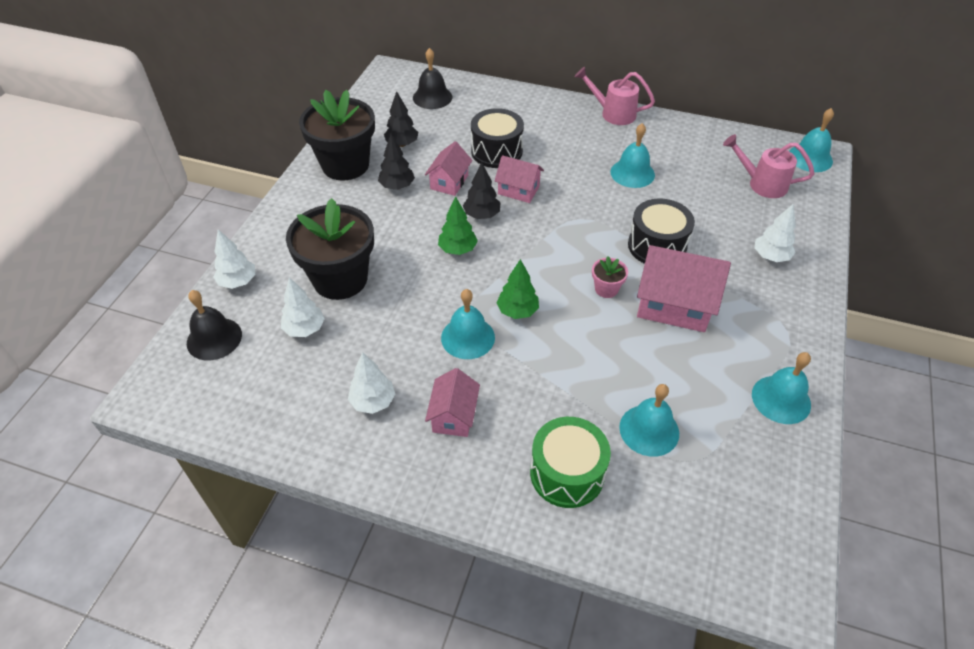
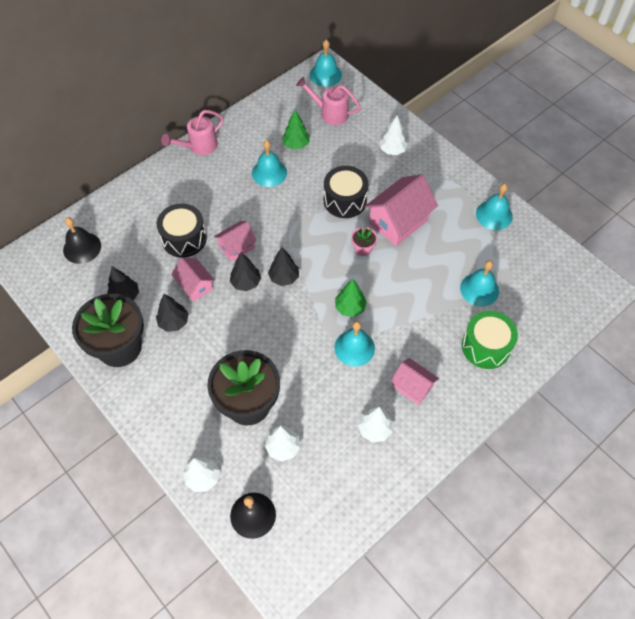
camera: 60 degrees left, 10 degrees up
(457, 249) = (270, 314): green tree -> green tree (296, 145)
(511, 240) = (284, 277): none -> black tree
(762, 184) = (330, 113): pink watering can -> pink watering can turned 60 degrees clockwise

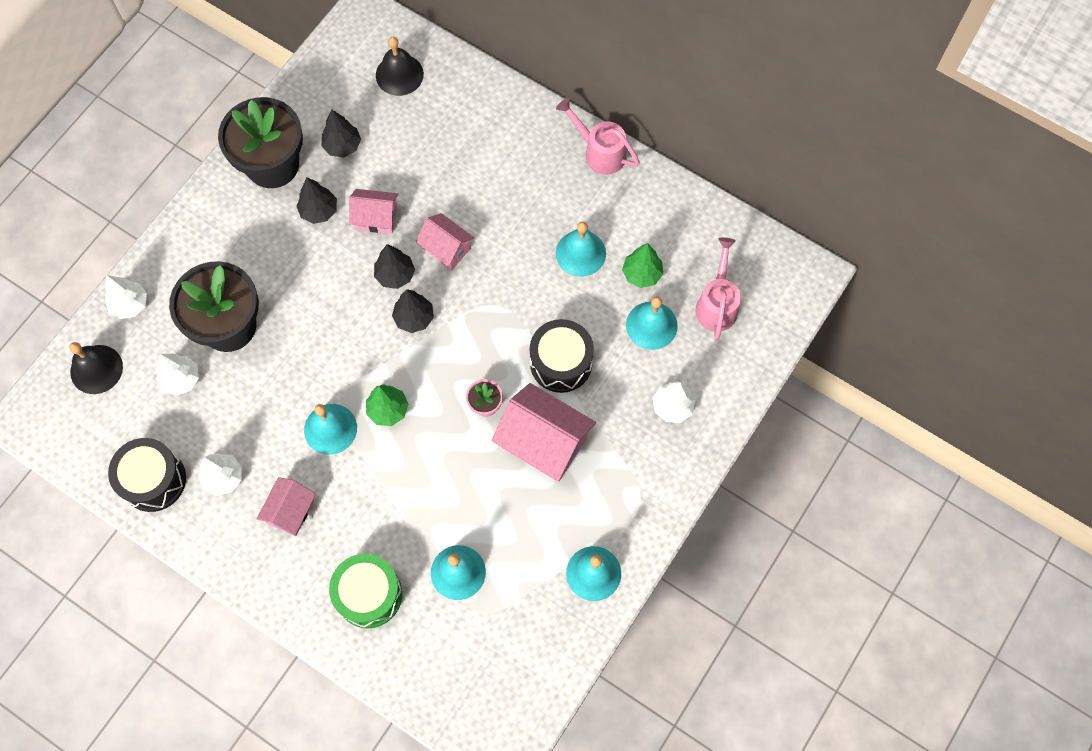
camera: 75 degrees right, 10 degrees up
(184, 238) = (443, 183): black drum -> black drum (153, 480)
(195, 285) = (376, 218): pink house -> pink house turned 60 degrees clockwise
(325, 74) = (793, 279): turquoise bell -> turquoise bell (651, 325)

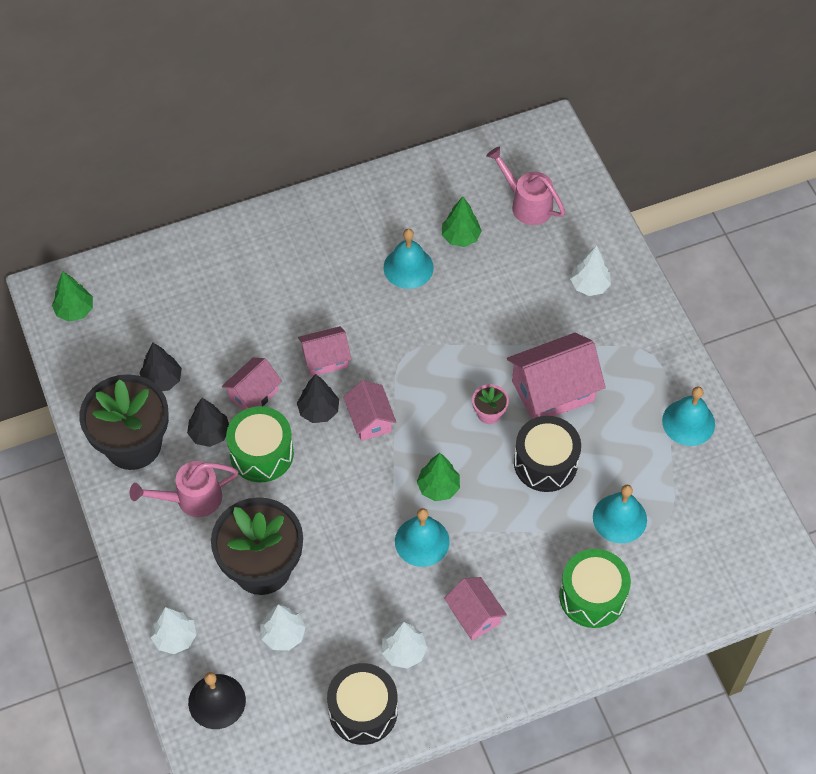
camera: 55 degrees left, 10 degrees down
(327, 259) = (261, 453): none -> green drum
(360, 45) = (75, 310): none -> green tree
(399, 74) = (131, 298): black bell -> none
(414, 318) = (370, 420): black tree -> pink house
(561, 363) = (493, 338): black drum -> black drum (545, 463)
(600, 152) = (329, 200): pink watering can -> pink watering can (192, 499)
(651, 325) = (510, 257): turquoise bell -> none

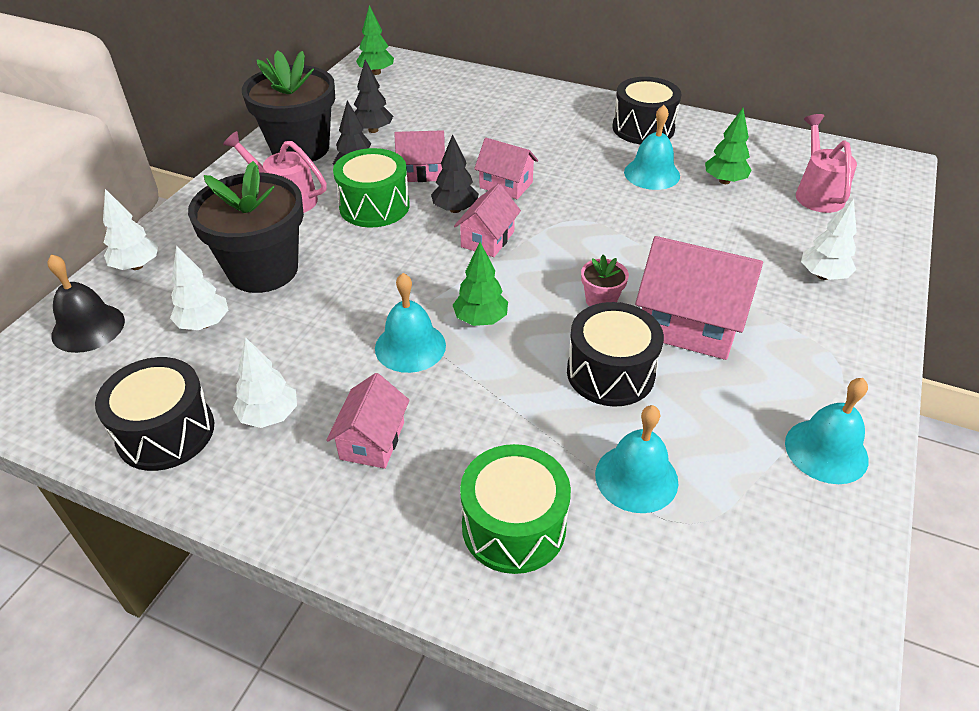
camera: 45 degrees right, 15 degrees down
(355, 219) = (643, 128): none -> black drum

